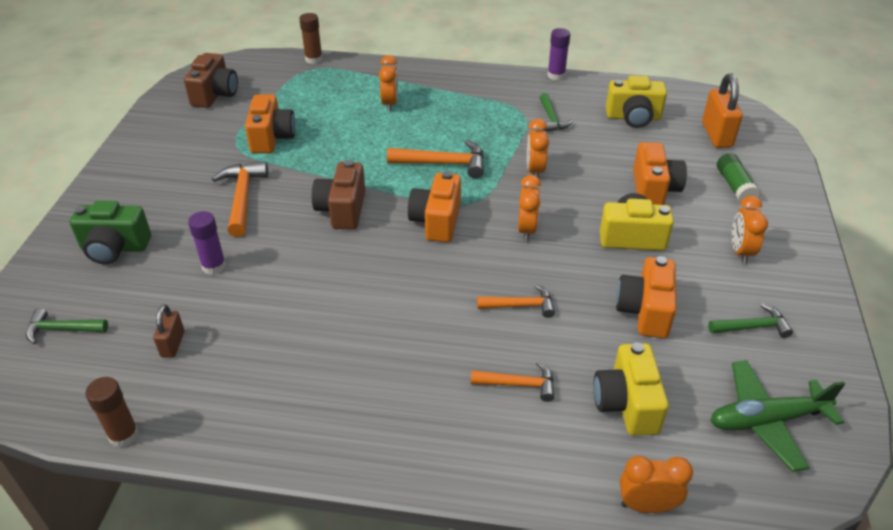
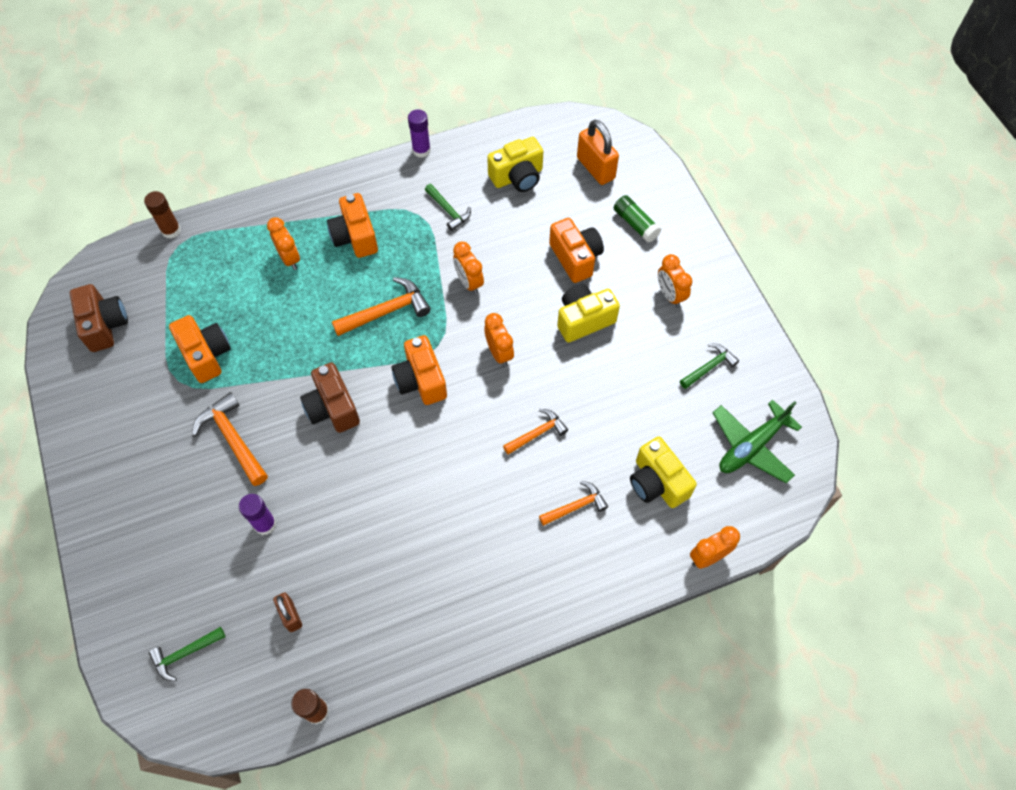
camera: 30 degrees left, 20 degrees up
(115, 248) = (160, 552): green camera -> none
(645, 311) = (629, 391): orange camera -> orange camera (355, 237)

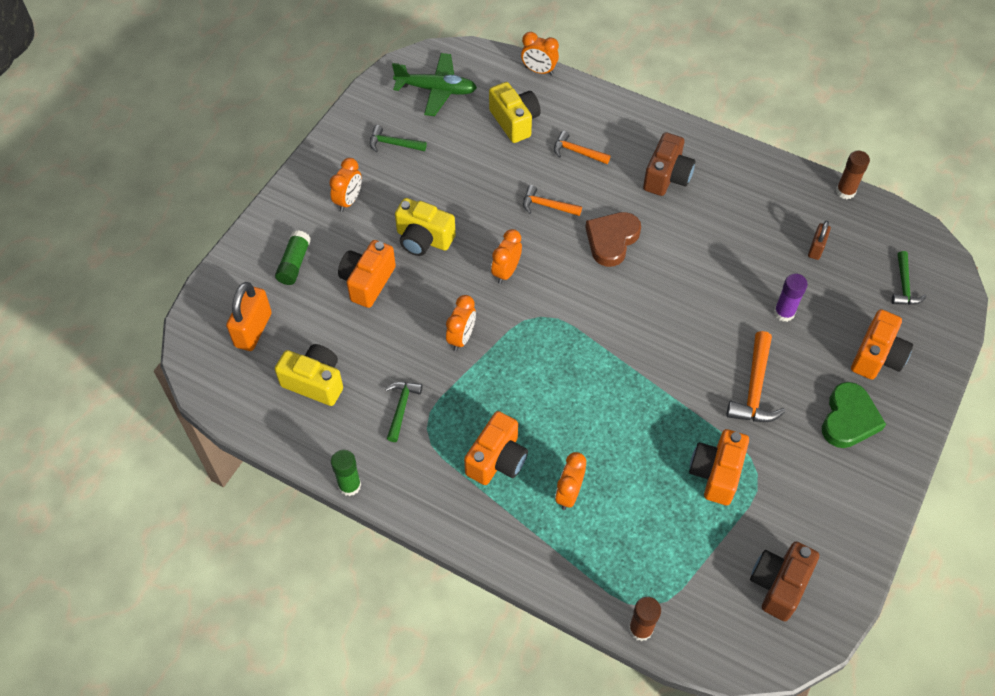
camera: 130 degrees left, 5 degrees down
(142, 481) = (849, 419): none -> green heart
(185, 654) = (904, 285): green hammer -> green hammer turned 75 degrees clockwise
(332, 408) = (661, 343): brown camera -> brown camera (667, 177)
(386, 311) = (545, 375): orange hammer -> none
(421, 150) = (349, 485): purple glue stick -> green glue stick
(421, 380) = (580, 304): orange camera -> orange camera (877, 356)
(457, 454) = (611, 240): none -> brown heart
(657, 482) = (514, 121): yellow camera -> yellow camera turned 45 degrees counterclockwise

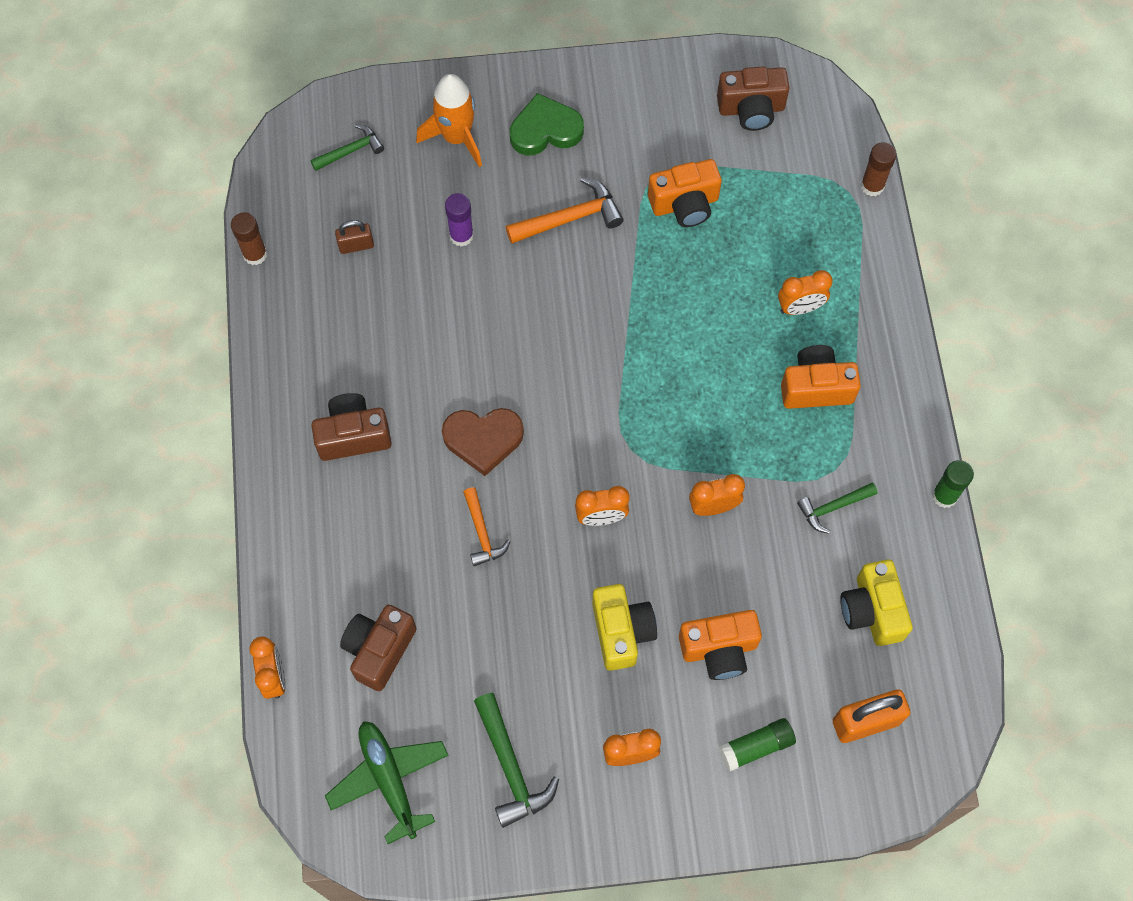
camera: 125 degrees left, 10 degrees up
(393, 144) = (511, 767): green hammer -> green hammer, size x1.55
(514, 121) = (379, 650): yellow camera -> brown camera
(577, 152) = (380, 550): orange hammer -> none
(877, 356) = (456, 137): orange camera -> orange rocket

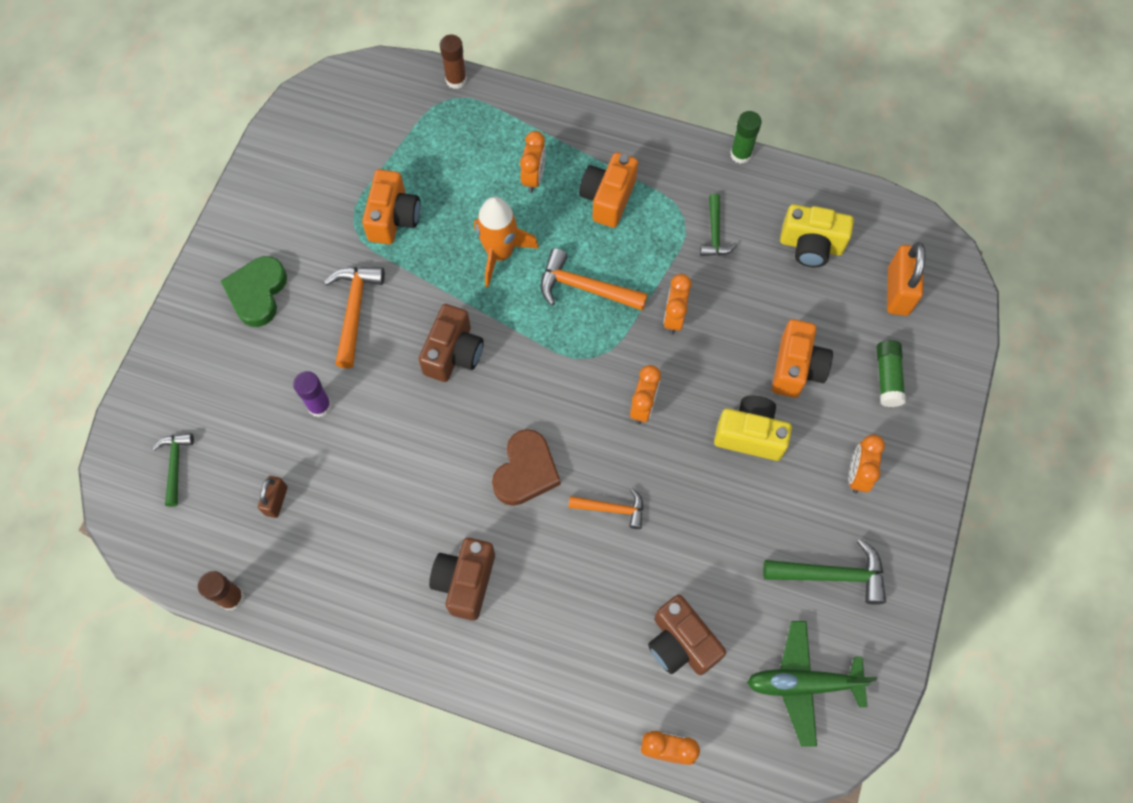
camera: 65 degrees left, 0 degrees up
(456, 137) = (219, 368): orange rocket -> orange rocket (500, 253)
(702, 409) = (585, 288): none -> orange hammer
(751, 109) = (336, 131): brown camera -> brown camera (453, 353)

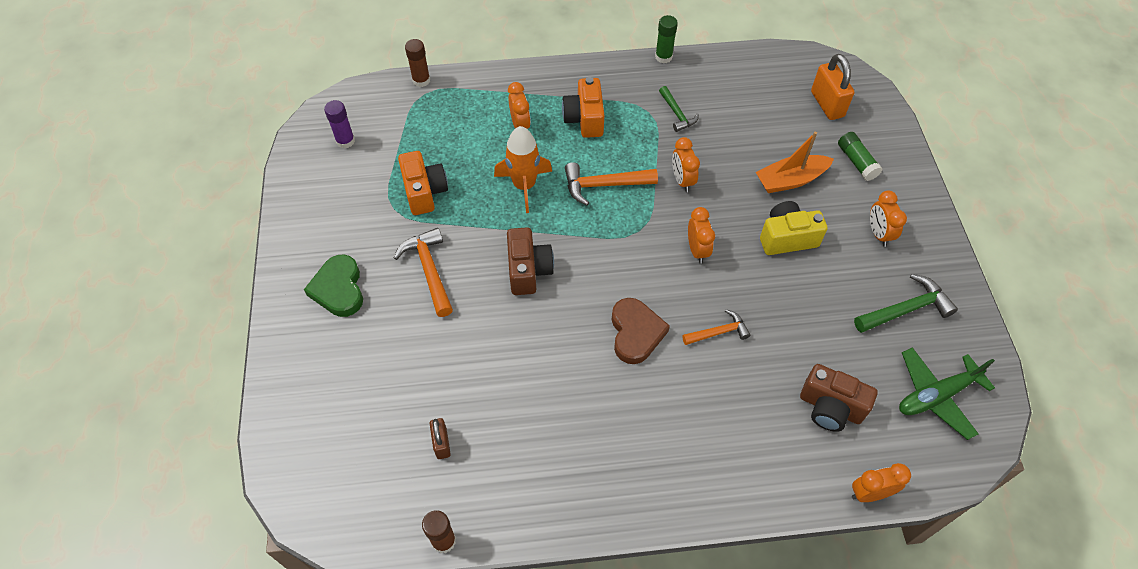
camera: 25 degrees left, 10 degrees down
(175, 465) = (335, 453): green hammer -> none
(319, 406) = (439, 353): purple glue stick -> purple glue stick (345, 141)
(465, 582) = (636, 437): brown camera -> none
(796, 368) = (790, 180): orange camera -> orange boat
(811, 245) = (749, 97): yellow camera -> none

